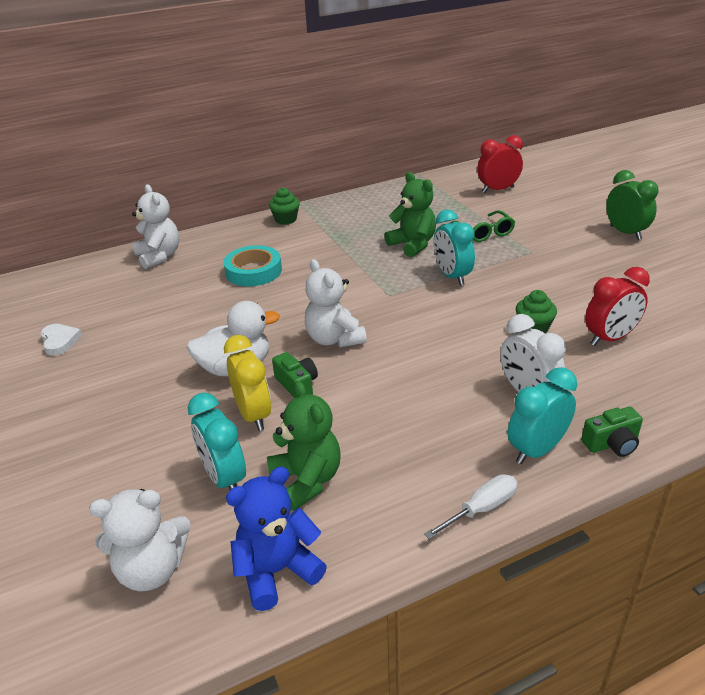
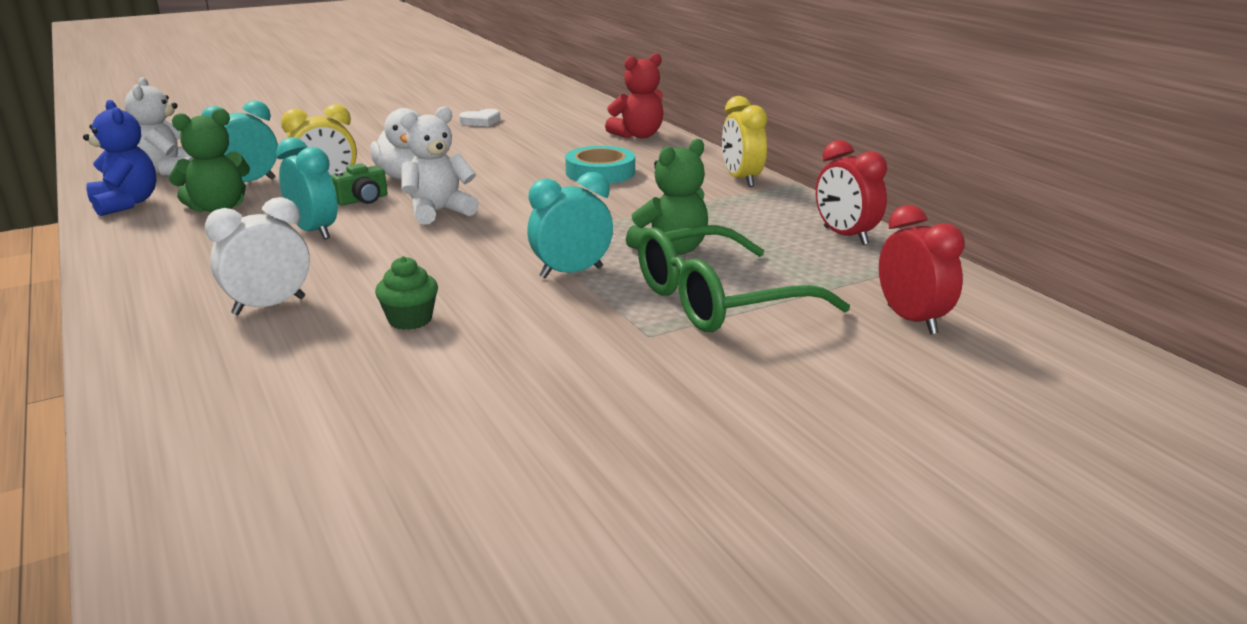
camera: 85 degrees right, 10 degrees down
(159, 256) = (638, 135): white teddy bear -> red teddy bear
(286, 219) = (741, 179): green cupcake -> yellow clock
(481, 509) = (110, 273): white screwdriver -> none
(484, 232) = (719, 300): green glasses -> green glasses, size x1.85
(537, 450) = (166, 304): turquoise clock -> turquoise clock (314, 231)
(610, 338) = (356, 375): red clock -> red clock (845, 236)
(612, 443) = (135, 348): green camera -> none
(625, 233) = (737, 442): green clock -> none

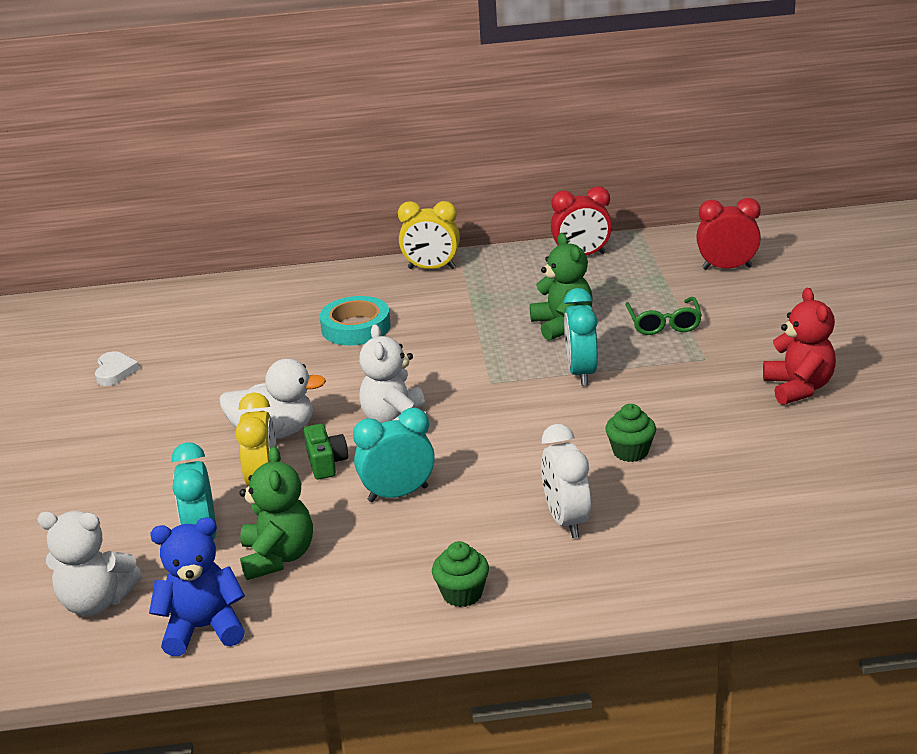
camera: 65 degrees left, 5 degrees up
(148, 280) = (462, 594): none -> green cupcake
(638, 135) = (263, 292): red teddy bear -> red teddy bear (798, 388)
(719, 300) = (663, 324): green glasses -> green glasses, size x0.54

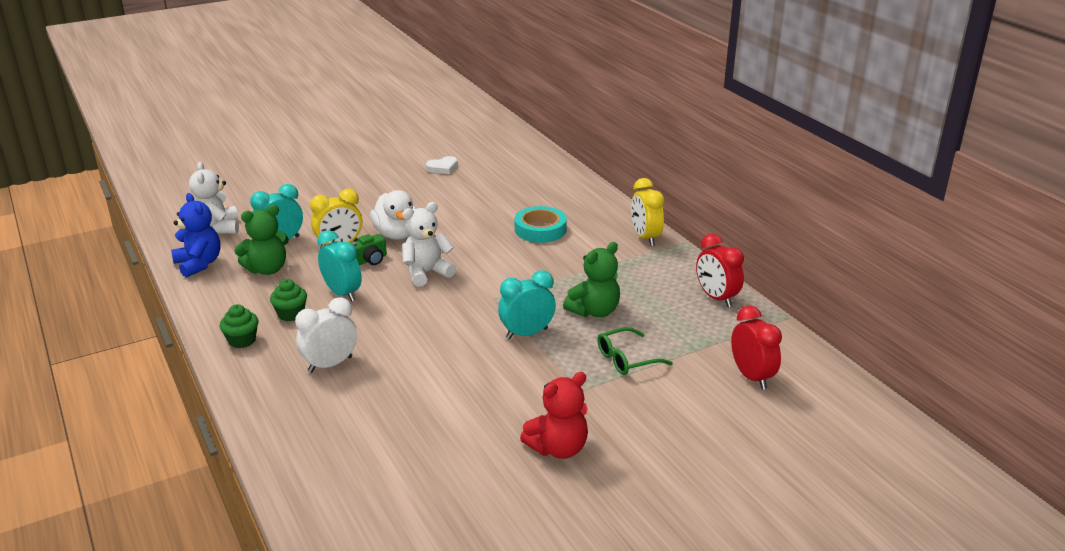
camera: 65 degrees right, 0 degrees up
(630, 452) = (425, 376): green cupcake -> green cupcake (291, 314)

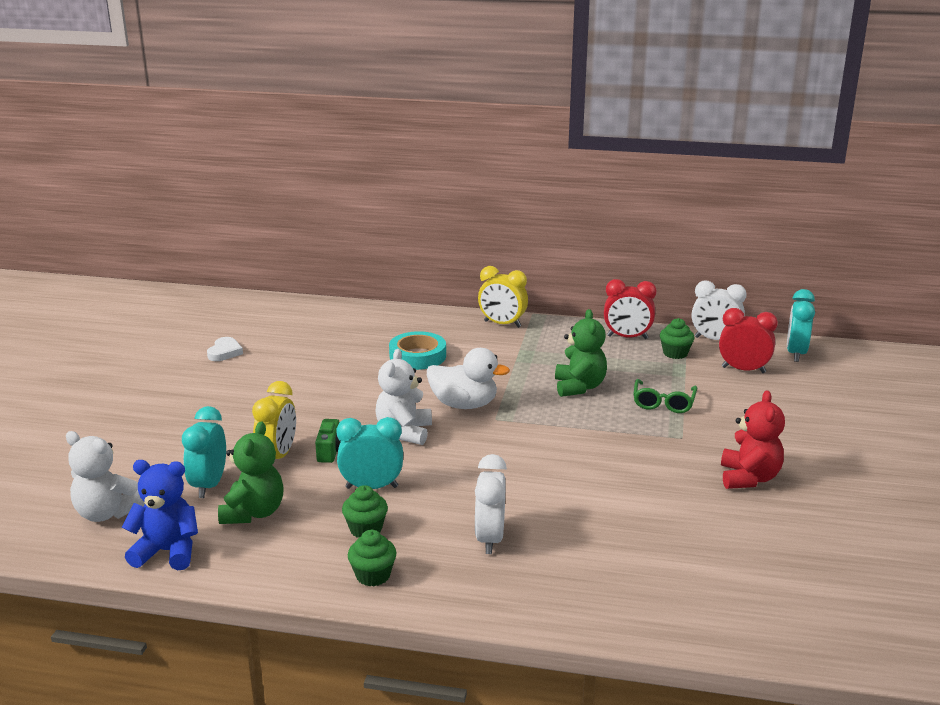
camera: 50 degrees left, 5 degrees down
(396, 234) = (309, 420): white duck -> white duck (464, 405)
(527, 334) = (572, 427): turquoise clock -> turquoise clock (796, 353)
(725, 331) = (675, 353): none -> green cupcake
(786, 341) = (715, 340): none -> white clock

